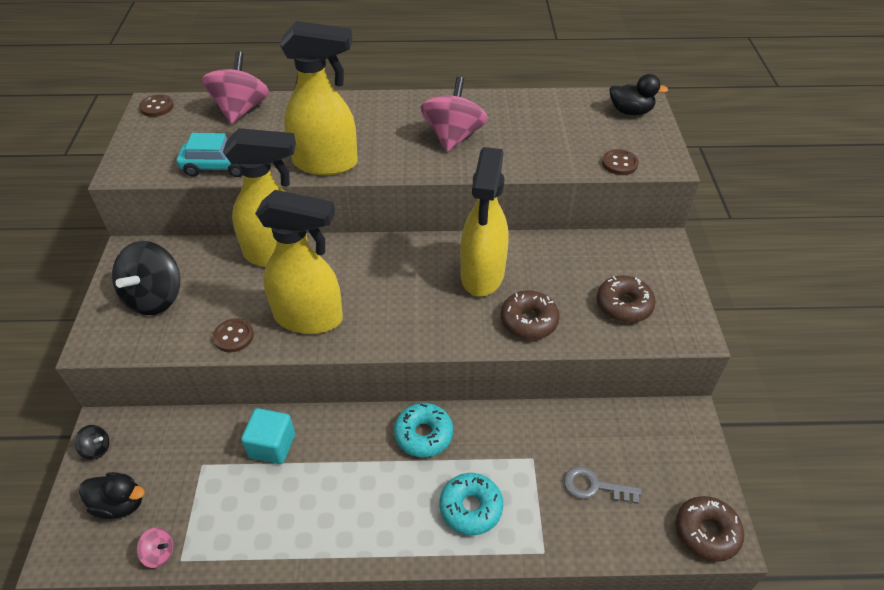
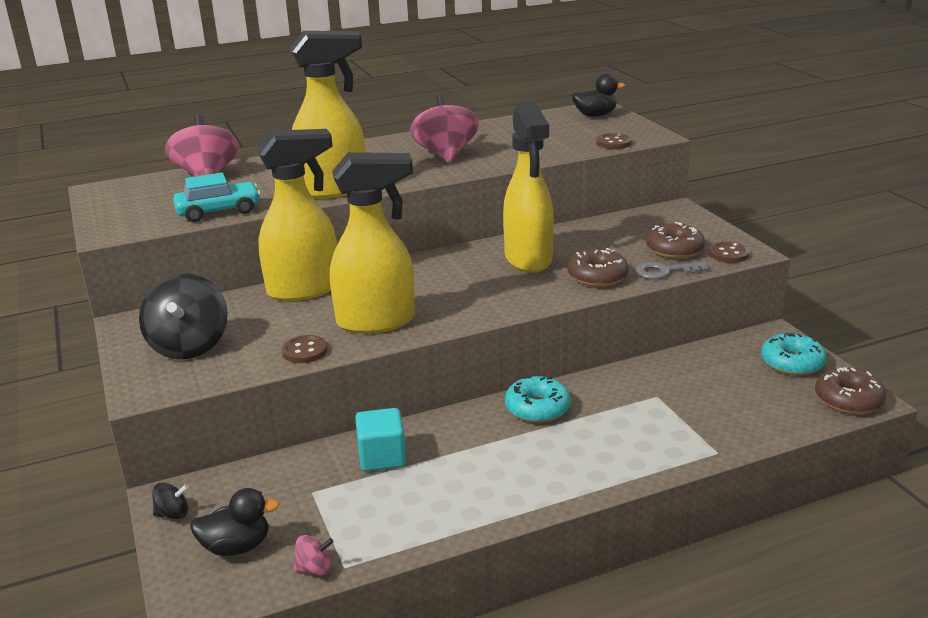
camera: 20 degrees left, 20 degrees down
(157, 107) = (107, 189): brown button -> brown button (728, 254)
(471, 508) = (624, 443): turquoise donut -> turquoise donut (792, 363)
(594, 486) = (728, 398): grey key -> grey key (665, 271)

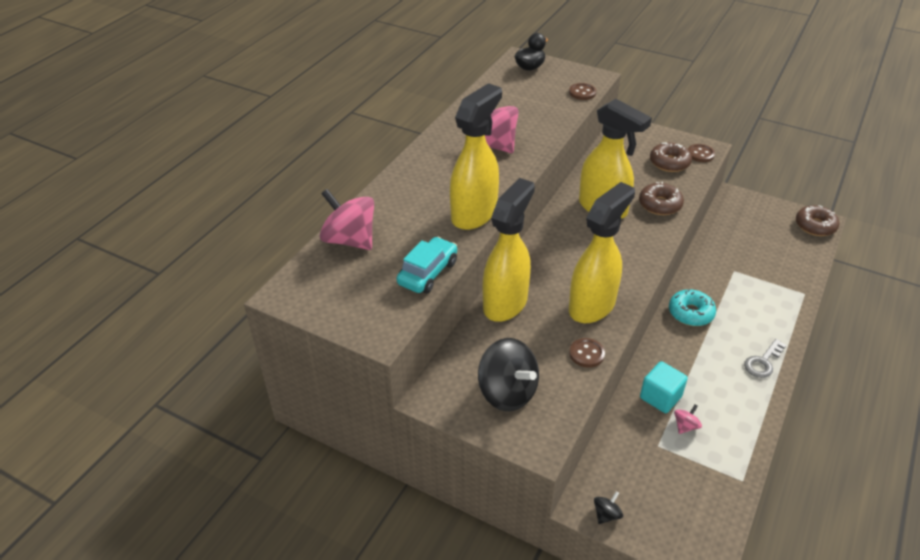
camera: 40 degrees left, 15 degrees up
(236, 547) = (673, 509): black duck -> none
(315, 569) = (731, 492): pink spinning top -> pink spinning top (685, 426)
(665, 271) = (688, 184): grey key -> grey key (763, 362)
(792, 363) = (764, 213): turquoise donut -> none

